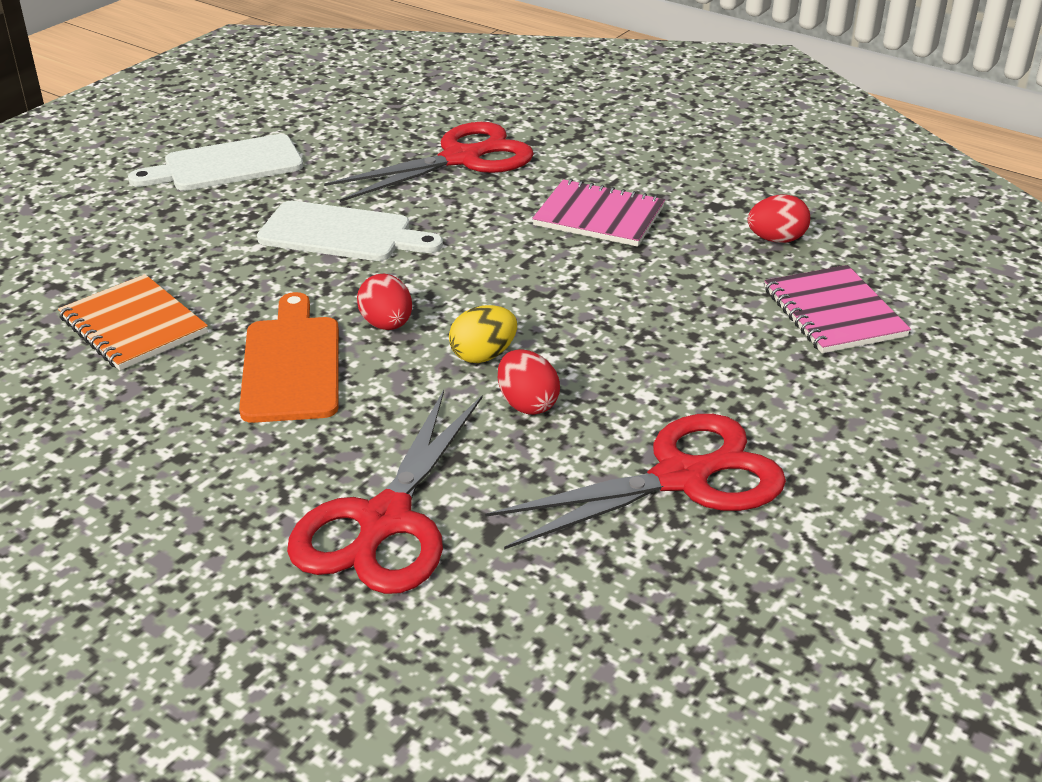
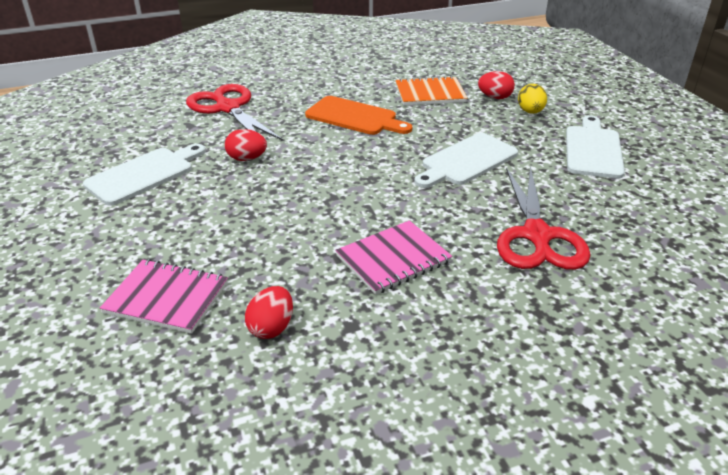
camera: 125 degrees right, 0 degrees up
(387, 325) = (357, 146): red egg -> red egg (495, 97)
(483, 355) = (298, 161): yellow egg -> yellow egg (530, 112)
(681, 478) = (144, 174): red scissors -> white cutting board

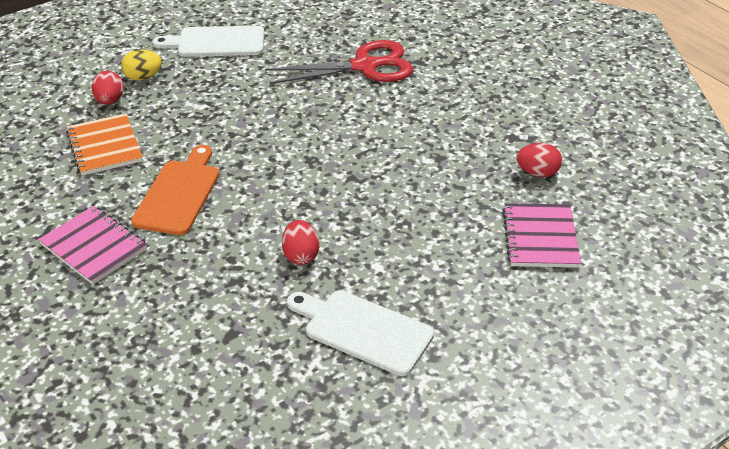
camera: 105 degrees left, 5 degrees up
(228, 108) = (174, 311): red scissors -> none
(393, 259) = (428, 129): pink notebook -> pink notebook (94, 247)
(466, 161) = (258, 108): white cutting board -> none

